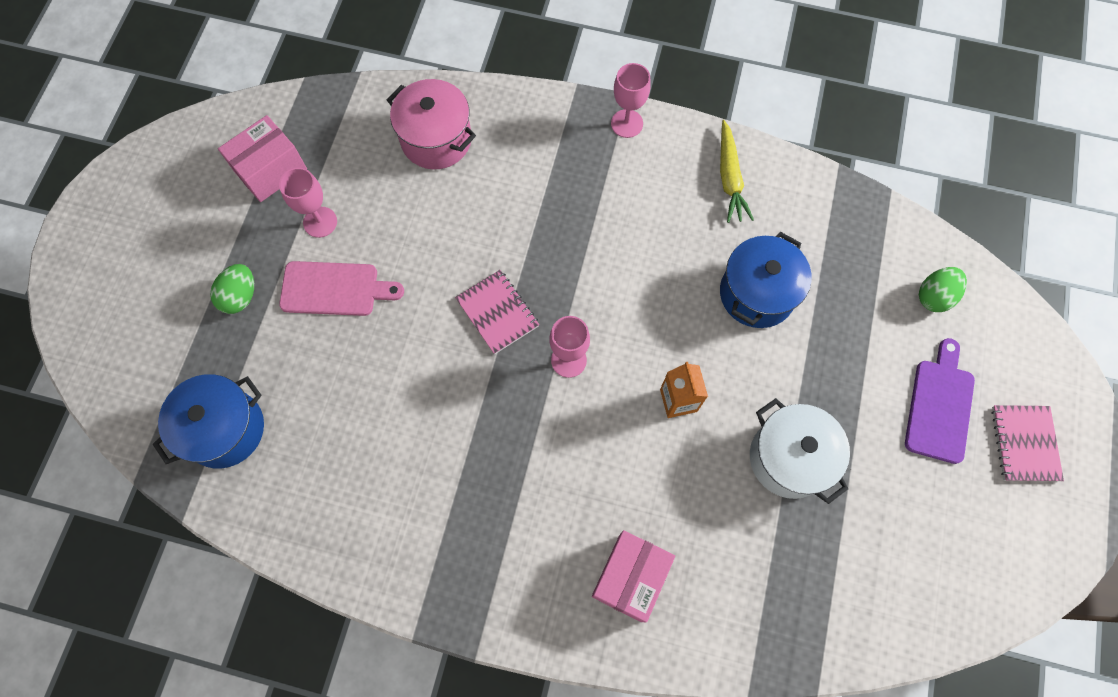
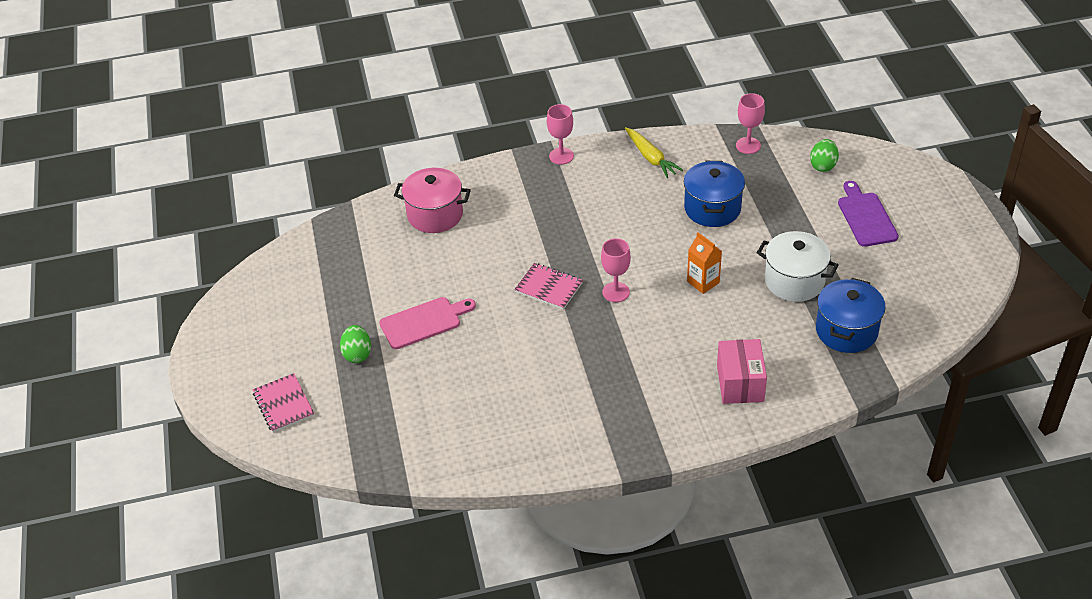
camera: 25 degrees left, 25 degrees down
(225, 429) = (403, 429): blue pot -> blue pot (846, 331)
(271, 170) = (326, 278): pink box -> none
(320, 222) = (385, 291): pink goblet -> pink goblet (748, 145)
(1024, 443) = (928, 214): pink notebook -> pink notebook (283, 404)

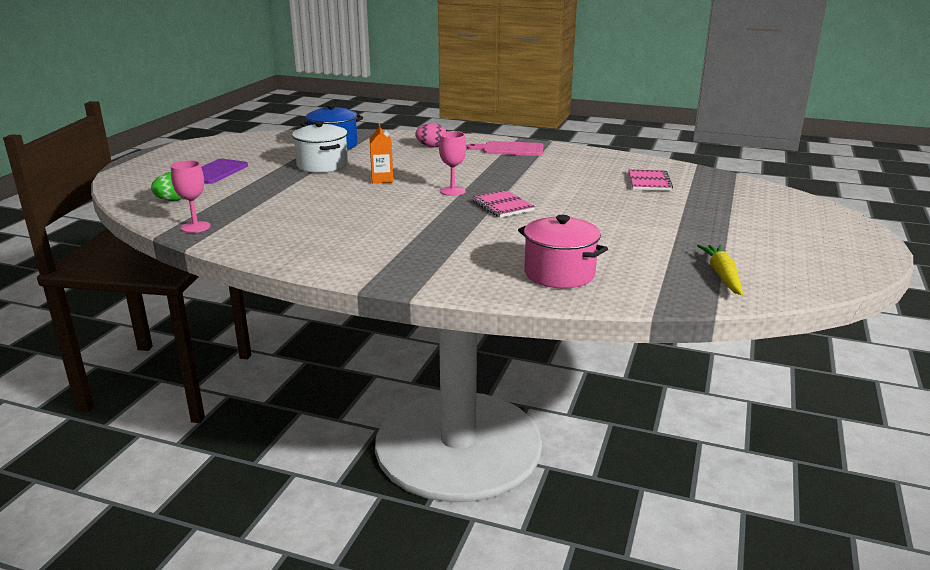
camera: 150 degrees left, 20 degrees down
(283, 404) = (787, 211): pink notebook -> pink notebook (649, 182)
(357, 354) = (706, 217): green egg -> none
(424, 322) = (631, 217): pink cutting board -> pink cutting board (510, 149)
(561, 156) = (368, 274): pink goblet -> none
(650, 158) = (289, 246): yellow carrot -> yellow carrot (722, 275)
(712, 208) = (304, 205): blue pot -> none
(740, 383) = (432, 147): pink box -> pink egg

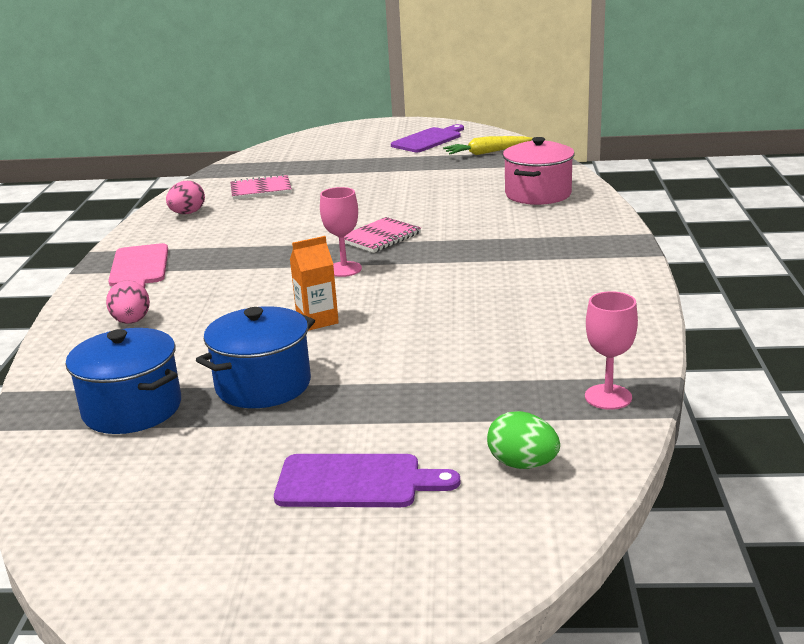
camera: 105 degrees left, 0 degrees up
(322, 165) = (263, 385): white pot -> blue pot
(606, 161) = (187, 213): none -> pink egg
(789, 256) = (428, 140): none -> purple cutting board

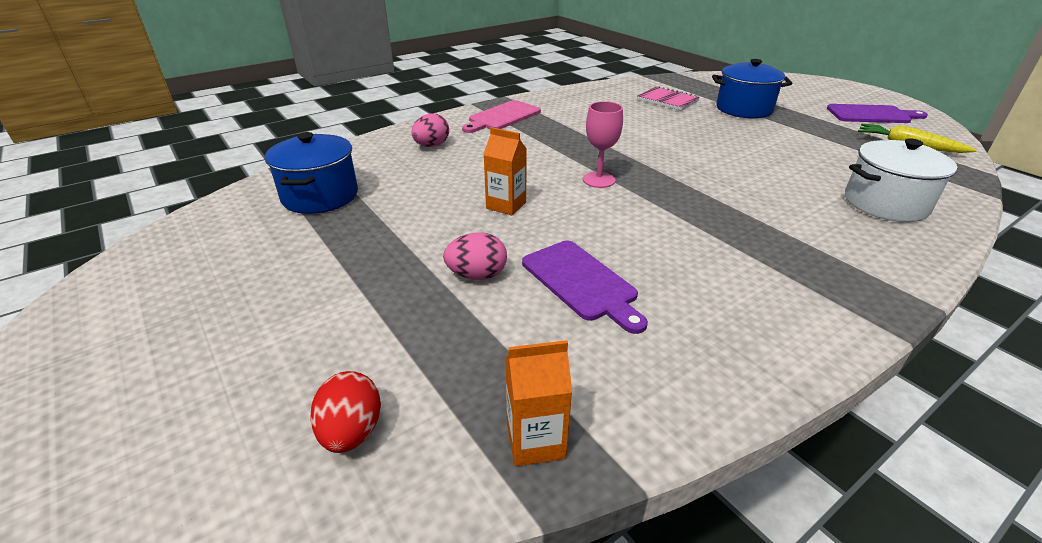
camera: 50 degrees right, 10 degrees up
(187, 213) = (595, 96): pink egg -> pink egg (477, 275)
(263, 385) = (389, 227): blue pot -> blue pot (744, 109)
(356, 482) = (269, 337): purple cutting board -> purple cutting board (581, 282)
(380, 237) = (671, 171): pink notebook -> none
(522, 464) = (352, 432): green egg -> red egg
(538, 194) = (885, 204): pink pot -> white pot
(608, 397) = (535, 441): pink goblet -> orange carton

